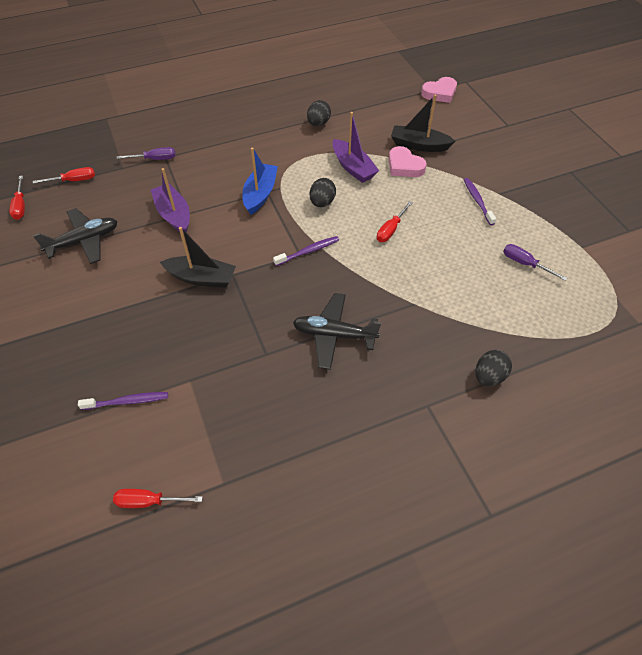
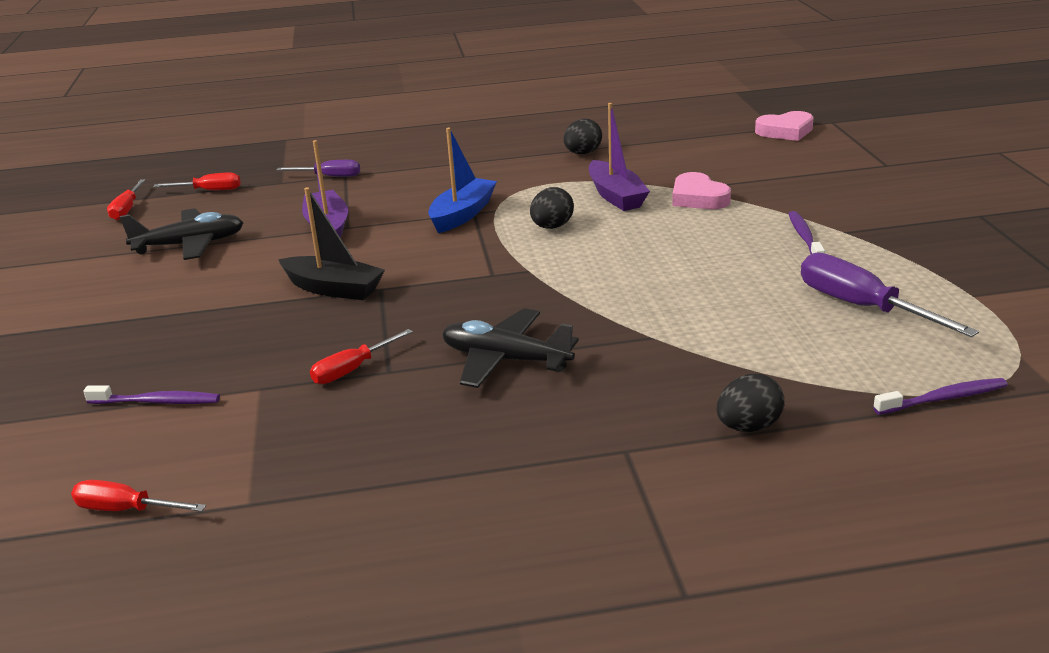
camera: 15 degrees right, 25 degrees down
(308, 251) = (507, 273): purple toothbrush -> purple toothbrush (943, 398)
(391, 230) = (648, 259): red screwdriver -> red screwdriver (352, 370)
(419, 145) = (730, 179): black boat -> none
(525, 264) = (862, 307): purple screwdriver -> purple screwdriver, size x1.69

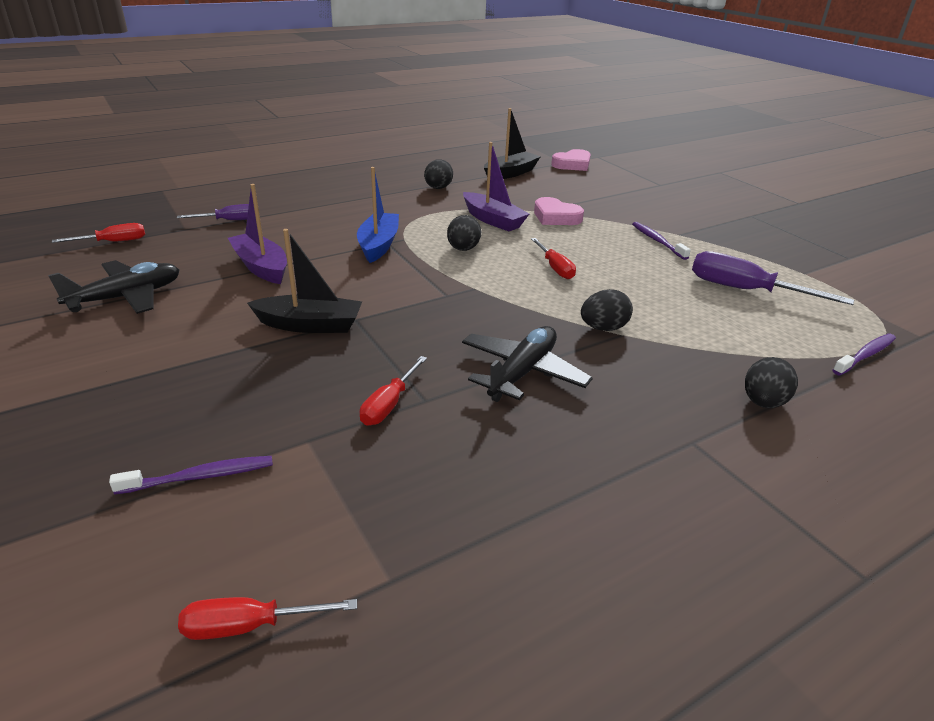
camera: 25 degrees left, 5 degrees up
(127, 209) = (30, 267): red screwdriver -> red screwdriver (555, 268)
(505, 360) = (522, 373): black plane -> black plane turned 120 degrees clockwise
(636, 328) = (603, 328): none -> black egg
(690, 139) = (510, 173): none -> black boat

